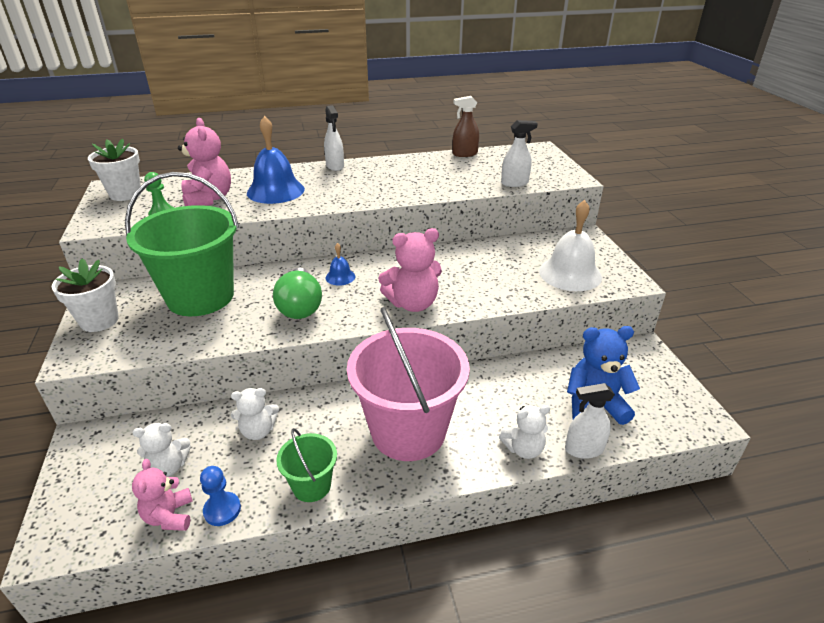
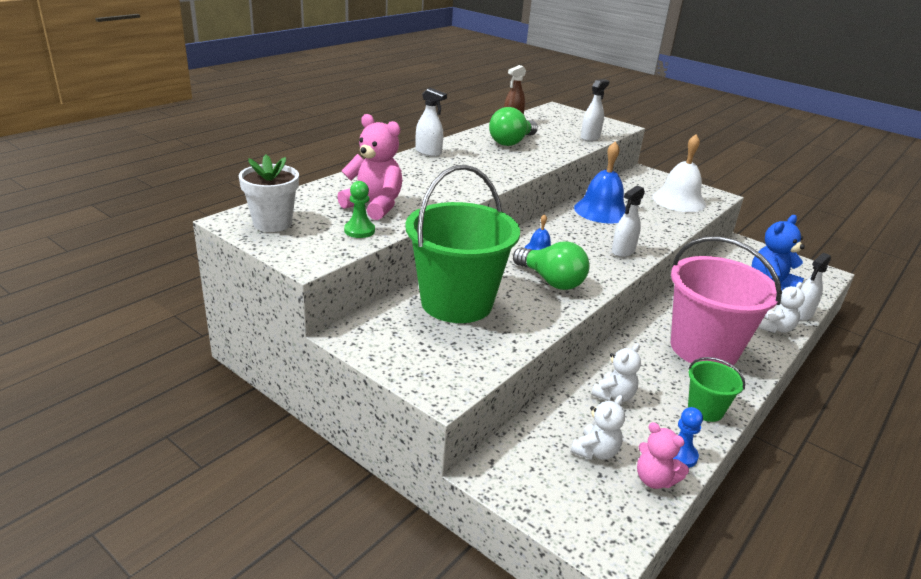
camera: 40 degrees left, 5 degrees down
(99, 321) = (402, 355): white flower pot -> none
(275, 191) = (421, 184): blue bell -> blue bell (601, 211)
(413, 303) = (623, 251): pink teddy bear -> white spray bottle
(425, 172) = (511, 142): none -> green light bulb

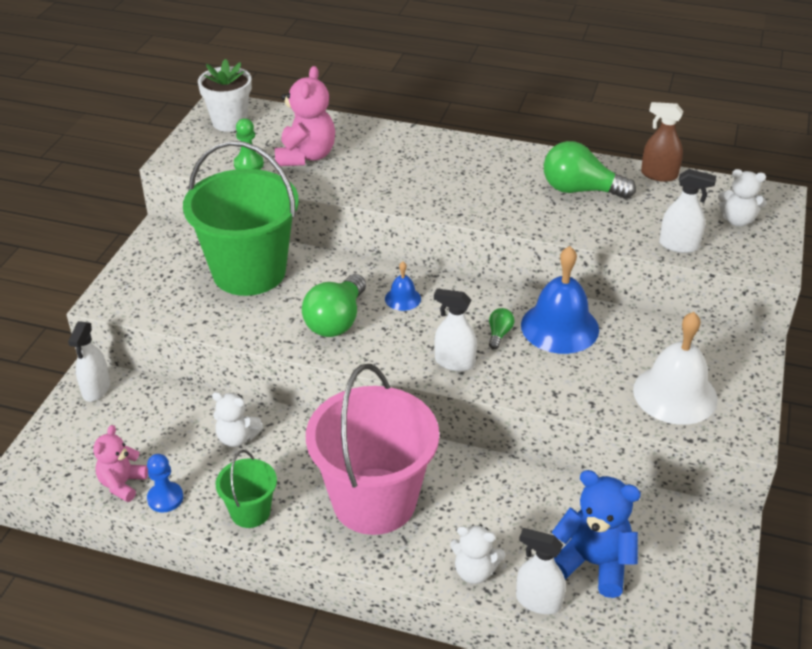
camera: 70 degrees right, 10 degrees up
(428, 152) = (477, 147): white spray bottle -> white spray bottle (96, 389)
(595, 451) = (144, 439): white teddy bear -> white teddy bear (737, 220)
(599, 229) = (499, 334): none -> green light bulb

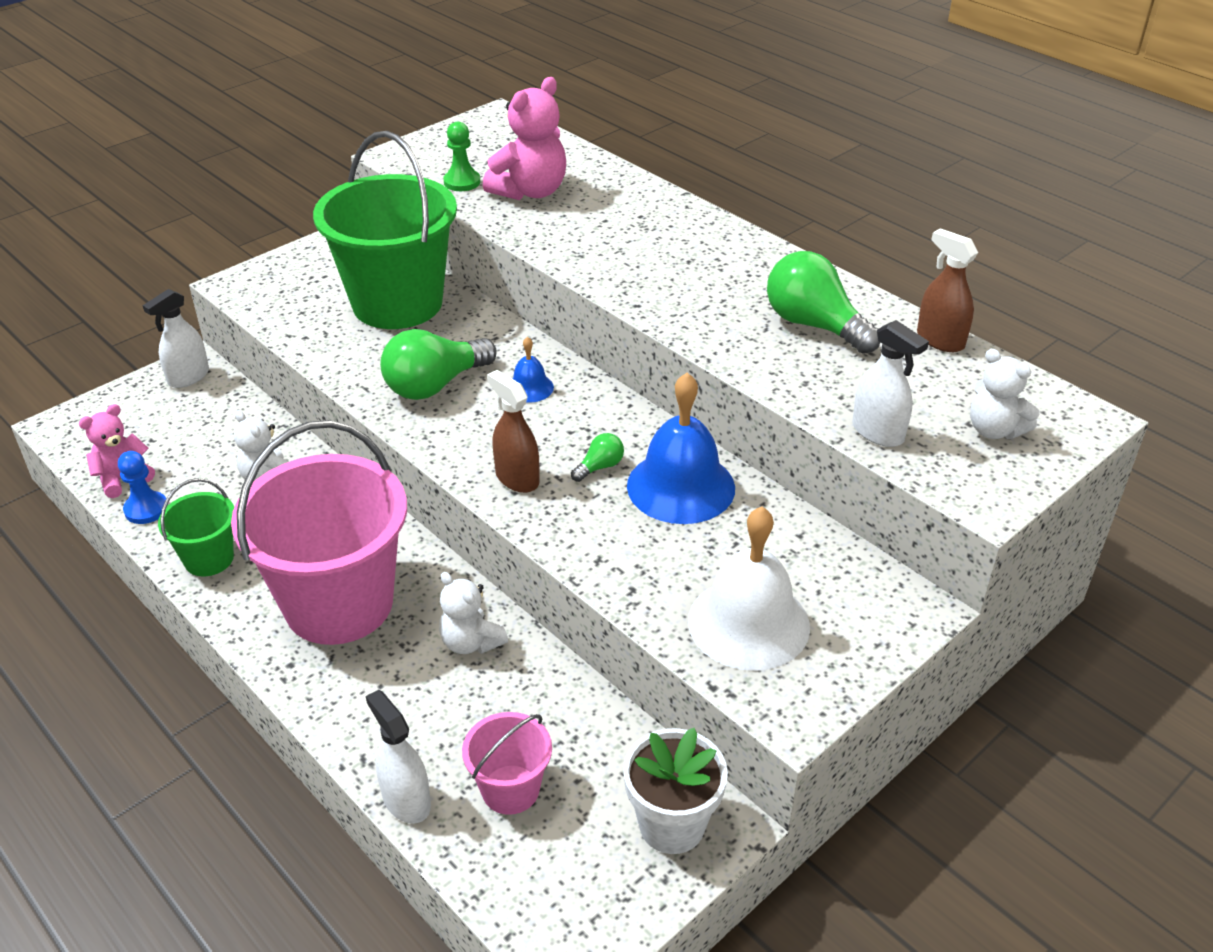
camera: 30 degrees right, 0 degrees up
(229, 122) = (488, 135): white flower pot -> white flower pot (672, 825)
(454, 362) = (517, 478): white spray bottle -> brown spray bottle
(475, 571) = (370, 731): white teddy bear -> white teddy bear (471, 642)
(593, 563) = (510, 789): blue teddy bear -> pink bucket

